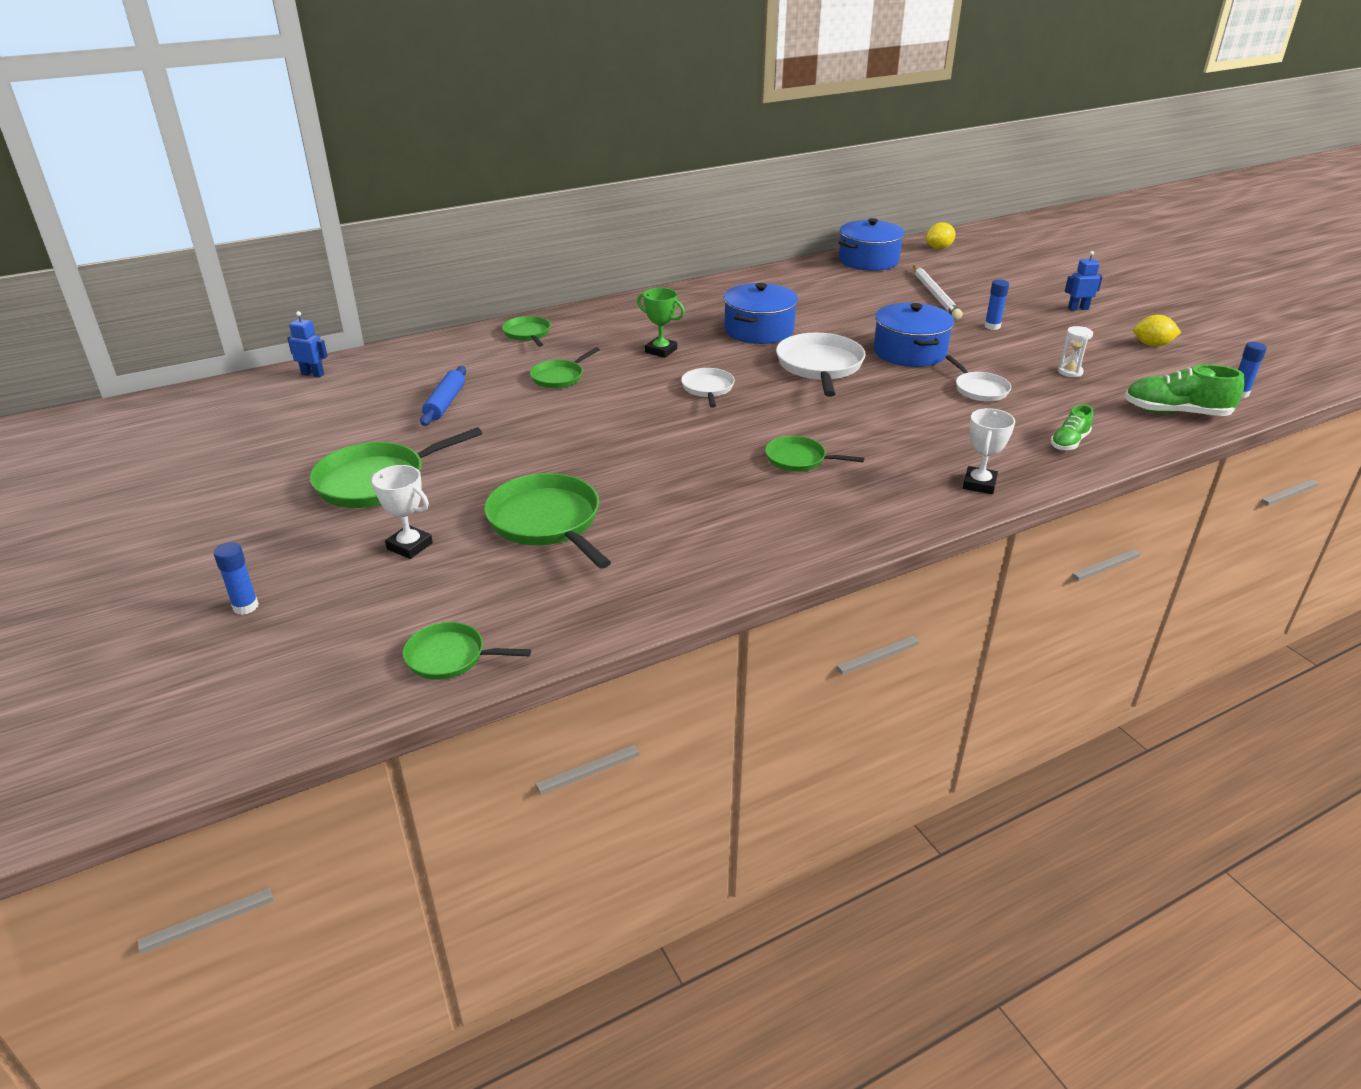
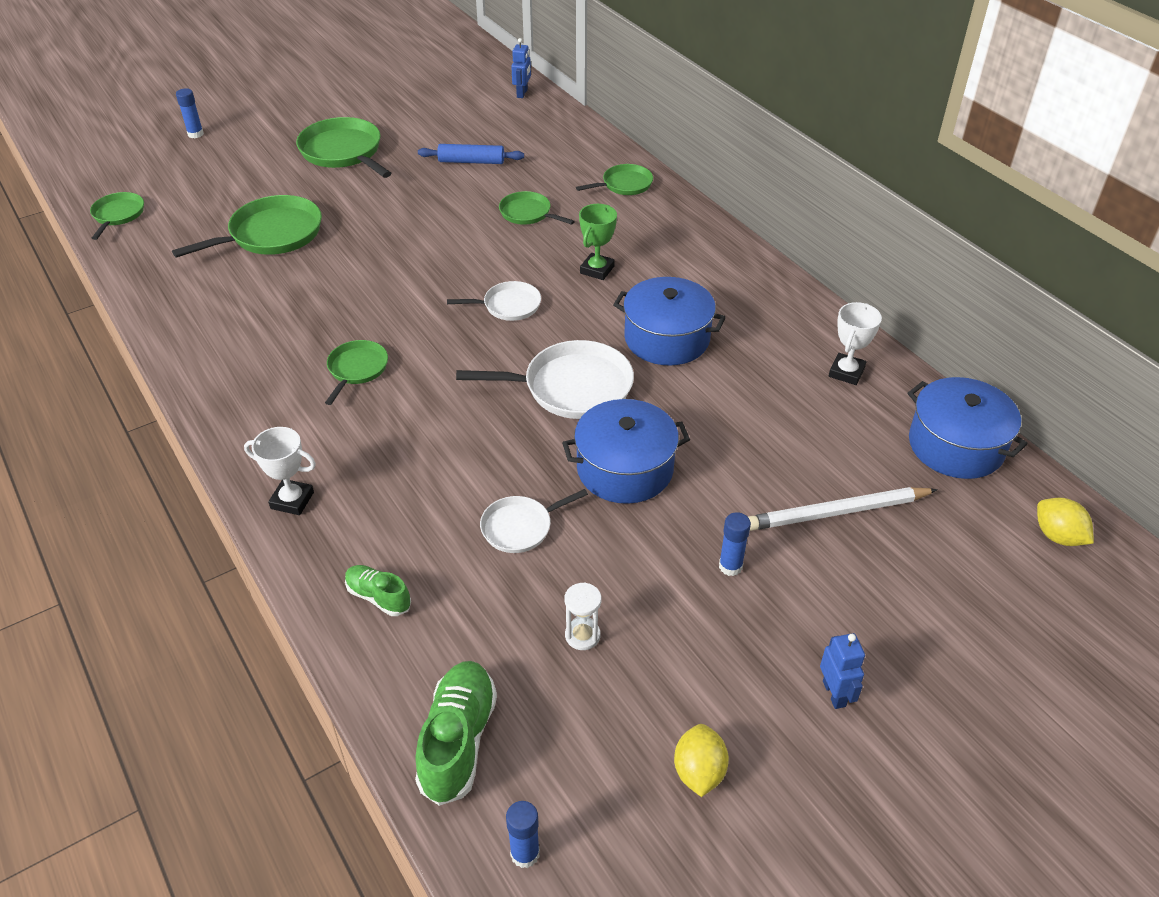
camera: 85 degrees right, 10 degrees up
(409, 546) = (251, 180): white trophy -> white trophy (846, 372)

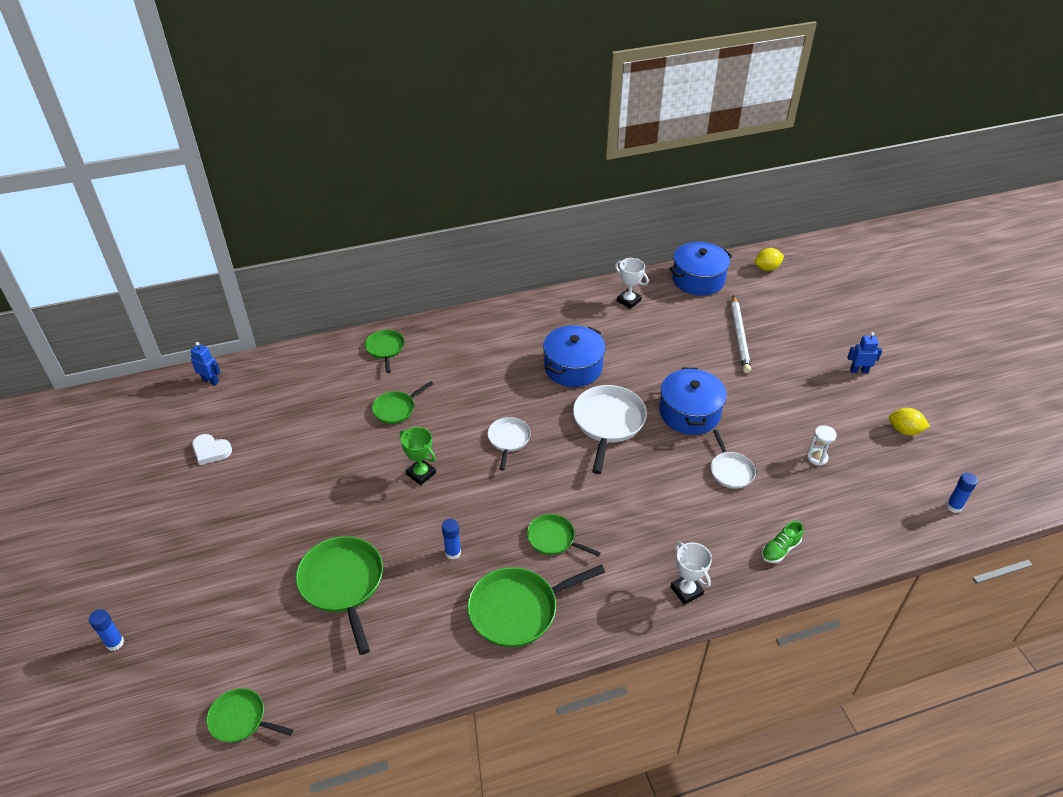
camera: 75 degrees left, 0 degrees up
(292, 500) = (686, 591): white trophy -> white trophy turned 60 degrees counterclockwise
(343, 152) = (231, 518): green pan -> green pan (517, 609)
(425, 119) = (211, 451): none -> white heart
(458, 741) = (887, 524): green shoe -> none
(471, 161) = (301, 430): blue rolling pin -> none
(597, 270) = (485, 385): green trophy -> green trophy (421, 474)
(730, 566) = (773, 386): blue glue stick -> blue glue stick (453, 553)

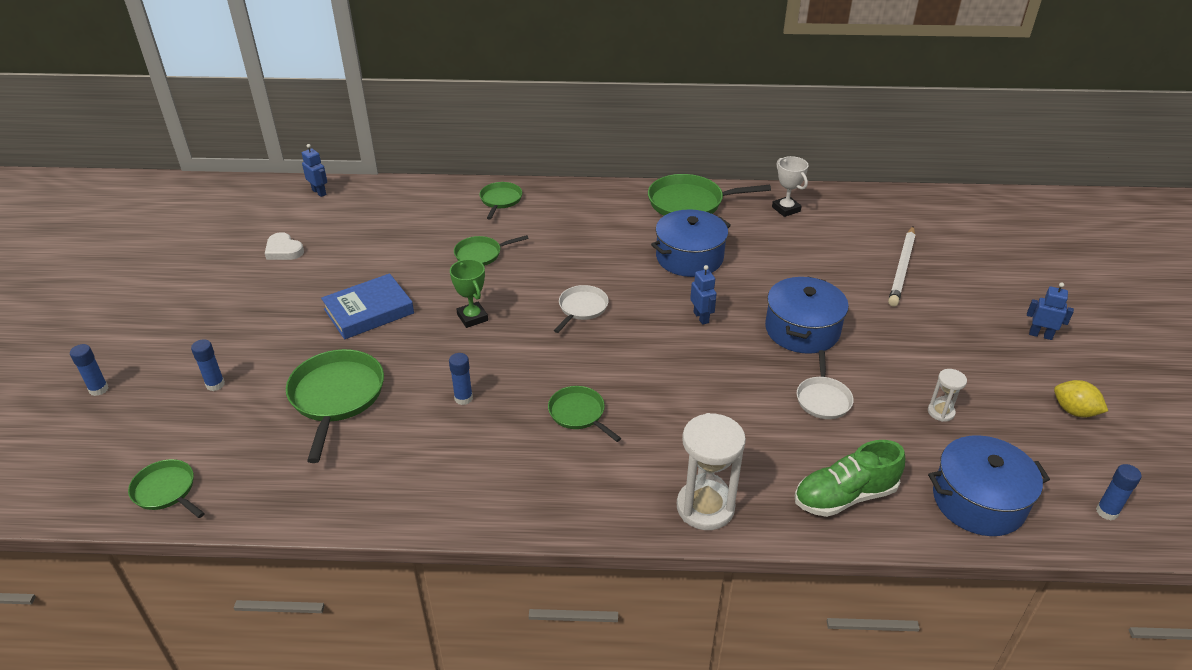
camera: 20 degrees right, 5 degrees down
(225, 605) = (215, 384): none -> blue glue stick
(326, 492) = (369, 311): none -> blue book
(517, 609) = (501, 471): green pan -> green pan (689, 203)
(608, 422) = (701, 317): white pan -> blue robot
(686, 591) = (705, 507): white trophy -> white hourglass
(698, 279) = (878, 205): blue pot -> blue pot (978, 501)
(767, 268) = (969, 210): yellow lemon -> none
(780, 549) = (844, 496): green shoe -> green shoe, size x1.71

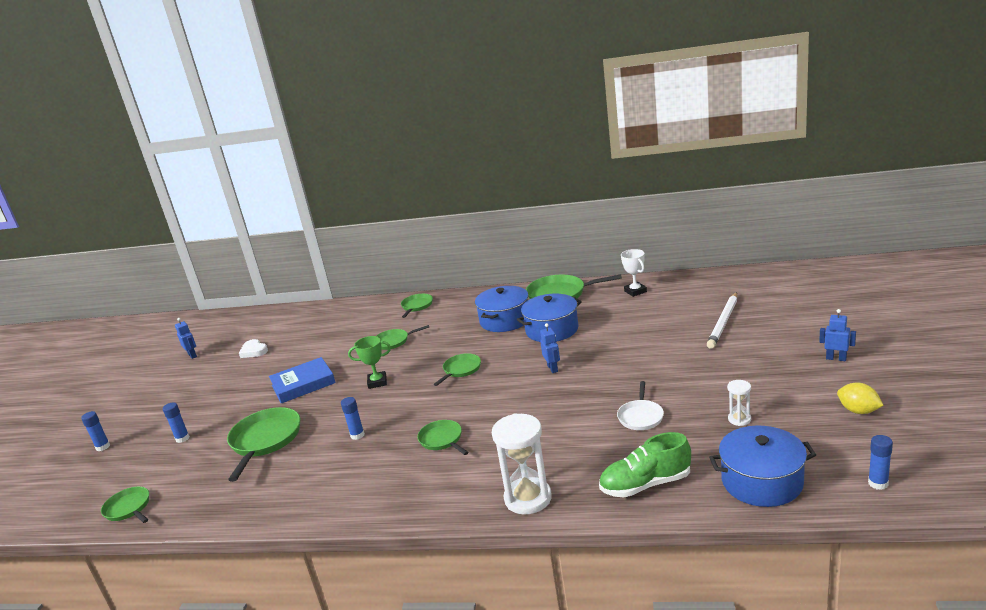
camera: 10 degrees right, 15 degrees down
(319, 192) = (288, 313): blue robot -> blue robot (192, 355)
(472, 317) = (377, 382): green trophy -> green trophy turned 75 degrees counterclockwise
(582, 308) = (461, 370): white pan -> green pan
(802, 330) = (632, 370): blue pot -> blue pot (505, 320)

